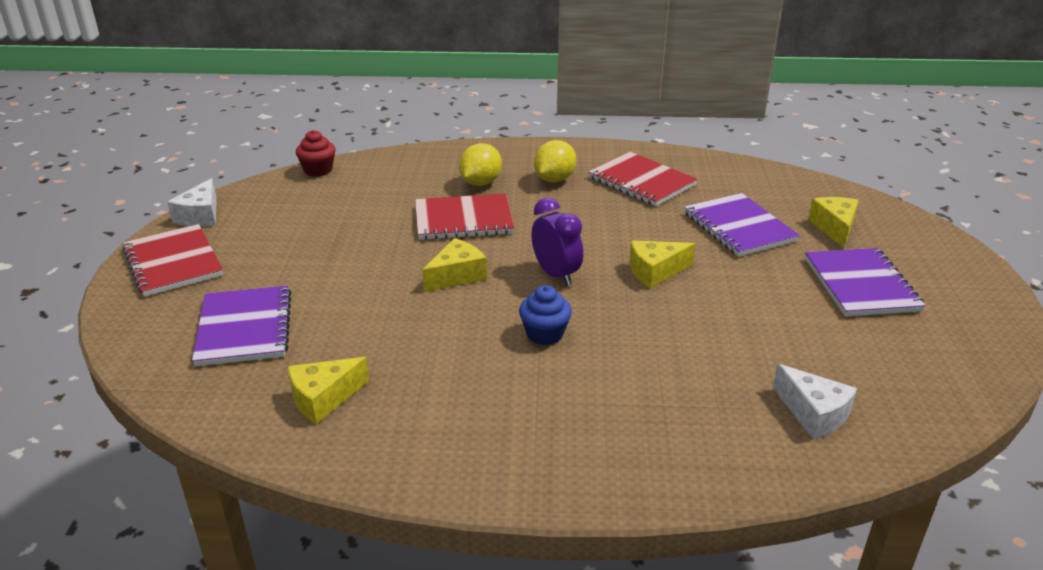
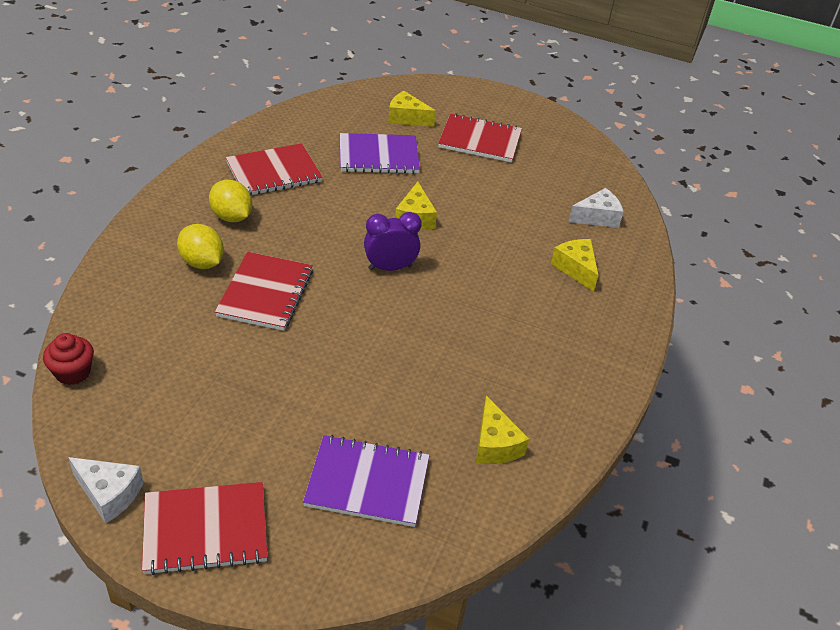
camera: 75 degrees left, 10 degrees up
(457, 276) = (359, 323): yellow cheese -> yellow cheese (576, 269)
(544, 334) = (466, 299): blue cupcake -> none
(861, 284) = (480, 140): purple notebook -> red notebook

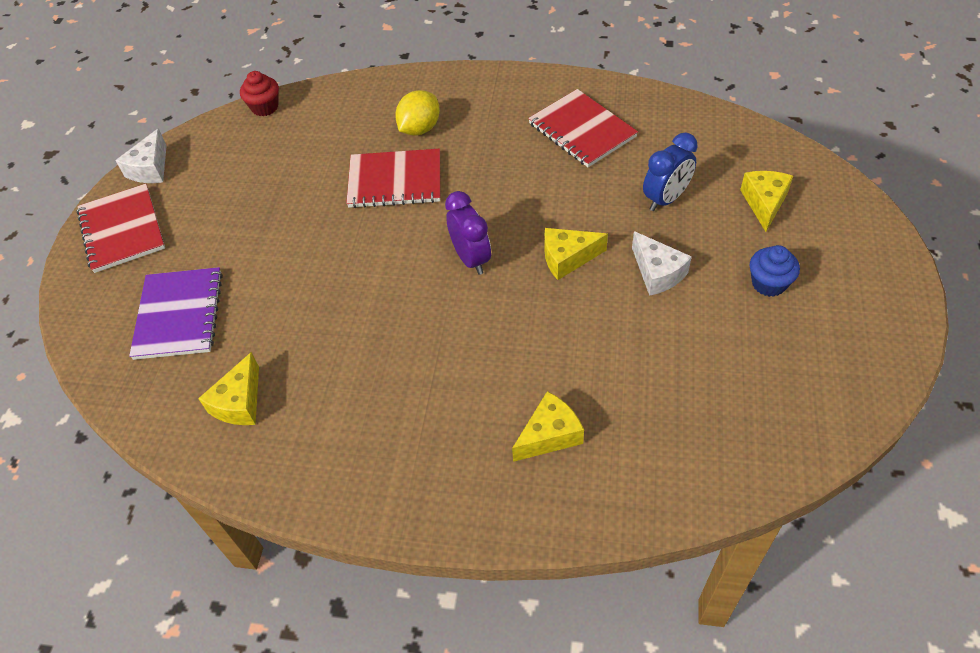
camera: 85 degrees right, 10 degrees up
(231, 217) = (494, 125): yellow lemon -> none
(378, 156) = (666, 199): purple notebook -> blue clock
(480, 140) = (768, 283): red notebook -> blue cupcake
(495, 444) = (239, 402): yellow cheese -> yellow cheese turned 45 degrees counterclockwise
(597, 217) = (674, 445): white cheese -> white cheese (657, 273)

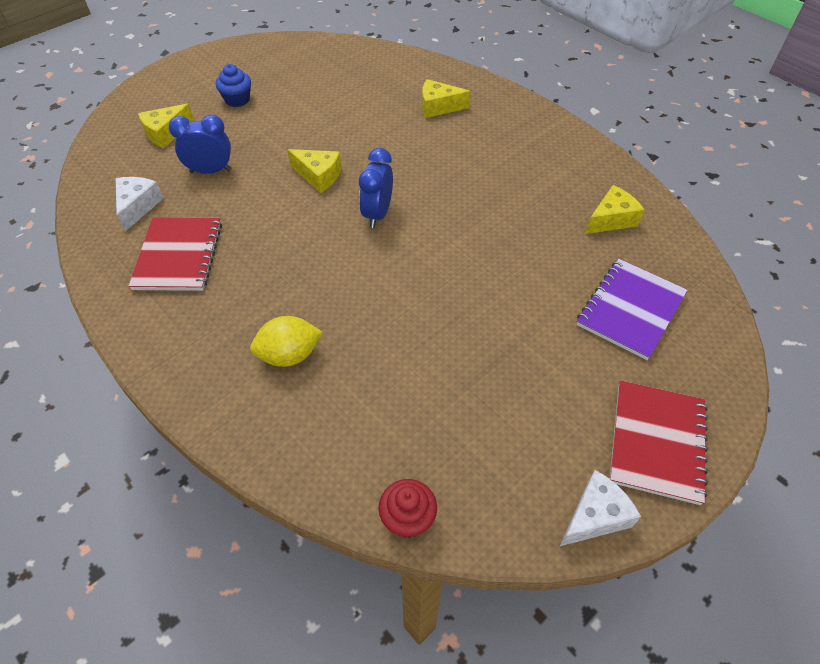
camera: 145 degrees left, 0 degrees up
(395, 181) = (365, 314): red notebook -> none
(471, 259) = (377, 214): purple clock -> blue clock
(657, 273) = (282, 137): white cheese -> white cheese (138, 206)

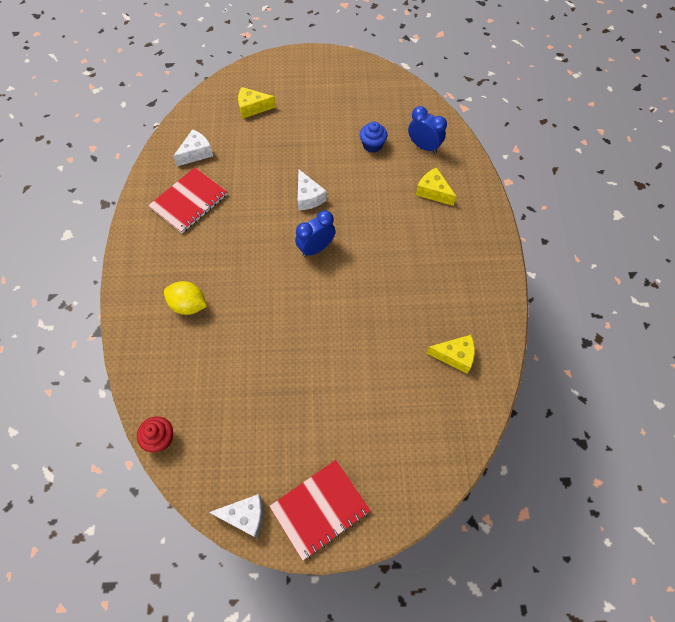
camera: 40 degrees right, 10 degrees up
(210, 171) = (253, 152): blue clock -> blue clock (424, 146)
(237, 100) = (314, 106): blue cupcake -> blue cupcake (372, 145)
(318, 176) = (308, 197): yellow cheese -> white cheese
(630, 310) = (396, 423): purple notebook -> none

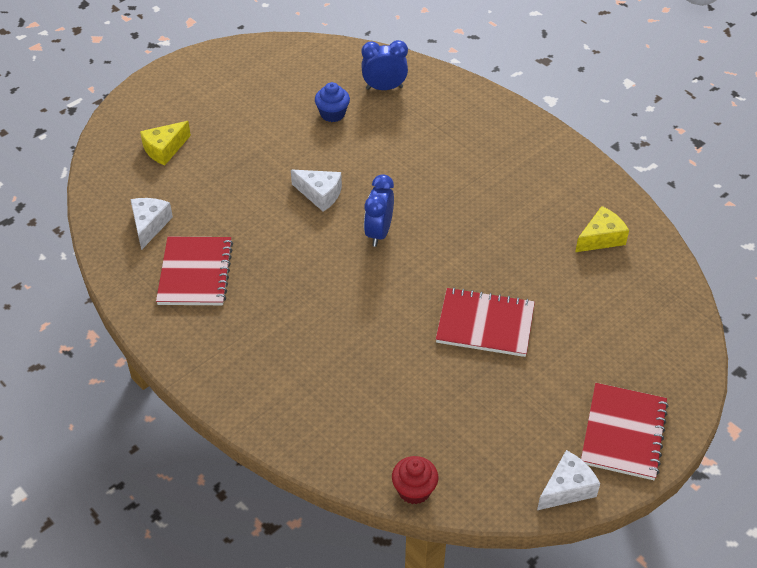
camera: 40 degrees left, 15 degrees down
(188, 305) = (306, 362): yellow lemon -> none
(314, 361) = (485, 324): none -> red notebook
(433, 192) = (436, 120): yellow cheese -> none

